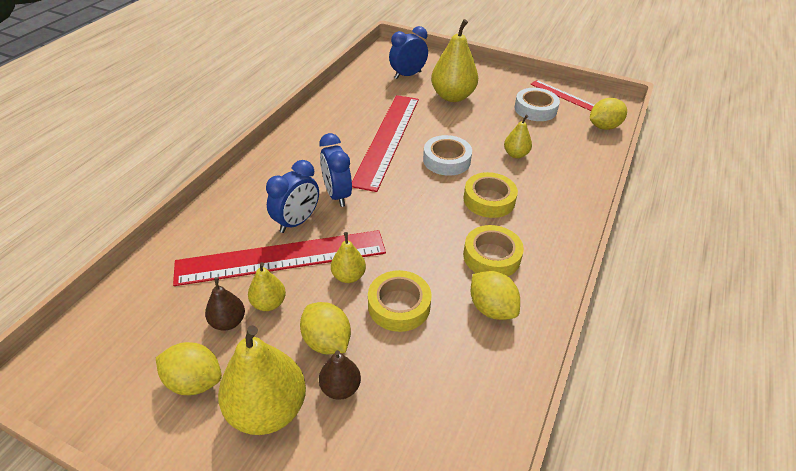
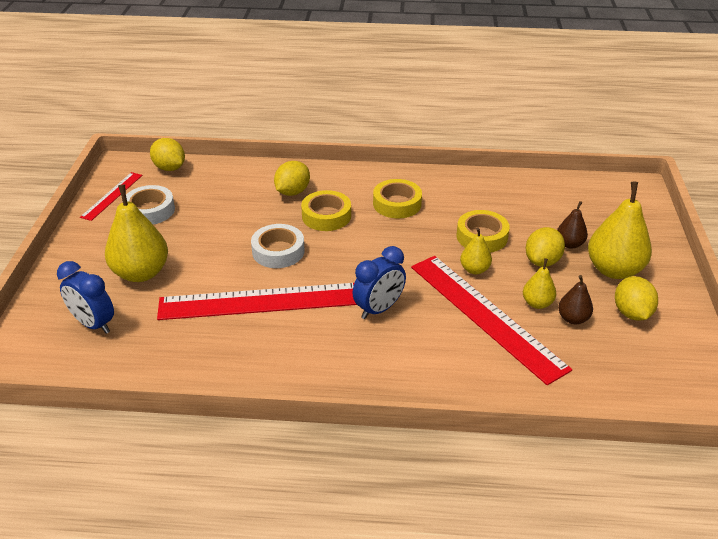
camera: 110 degrees left, 5 degrees down
(297, 222) = (435, 323): blue clock -> none
(491, 308) = (449, 196): yellow lemon -> yellow lemon (292, 192)
(515, 154) = (245, 211): yellow pear -> none

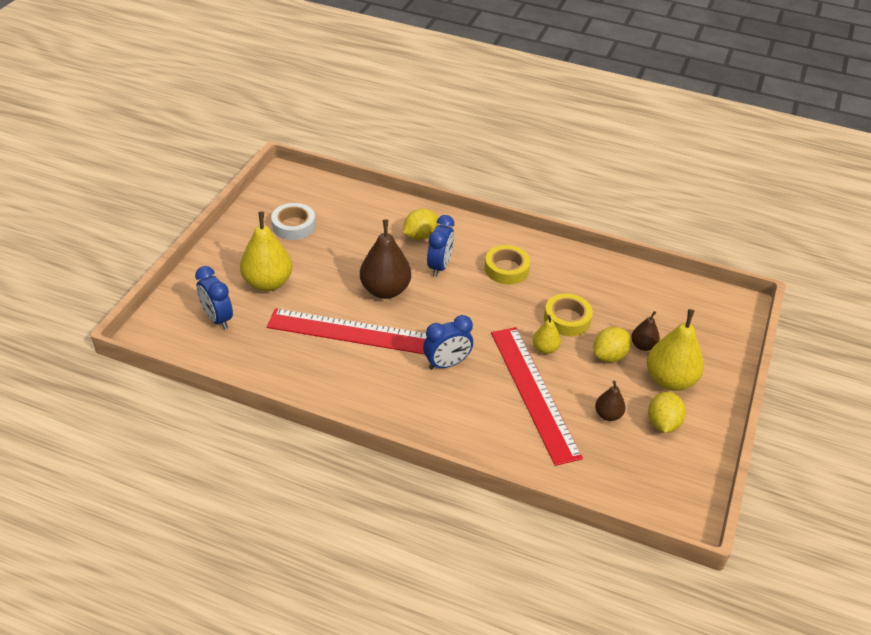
camera: 15 degrees right, 5 degrees up
(112, 196) = (267, 204): red ruler -> none
(169, 168) = (324, 187): yellow lemon -> none
(278, 251) = (385, 290): white tape -> brown pear
(326, 216) = (439, 266): yellow tape -> blue clock
(537, 303) = (584, 393): yellow pear -> none

